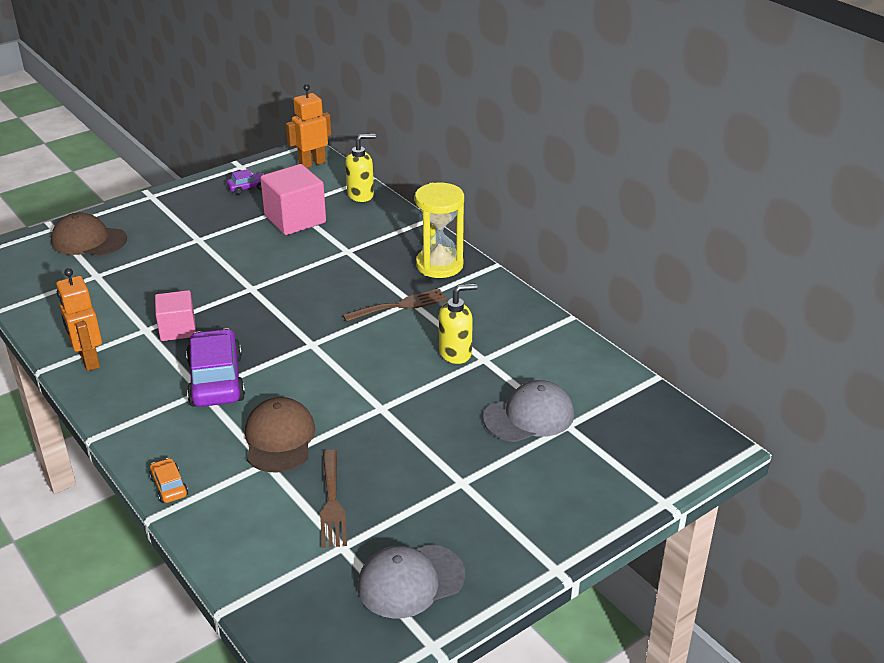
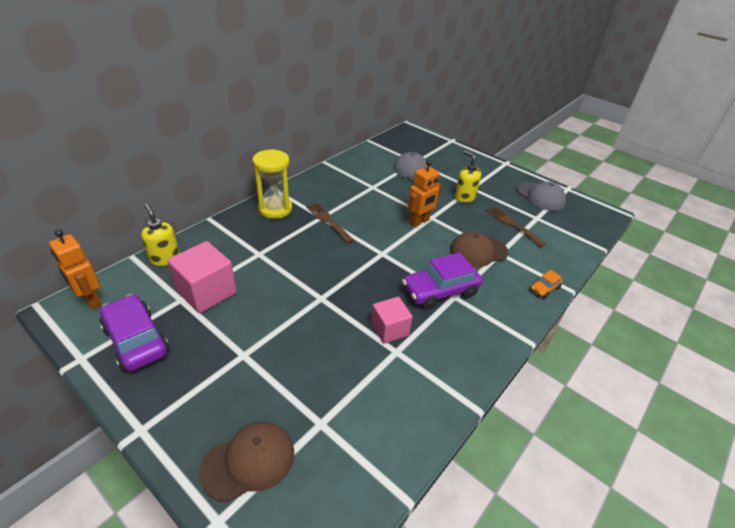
camera: 105 degrees left, 5 degrees up
(88, 240) = (249, 461): brown cap -> brown cap turned 120 degrees counterclockwise
(89, 360) = (451, 377): orange robot -> orange robot (419, 222)
(247, 188) = (136, 340): purple car -> purple car, size x2.12
(332, 503) = (512, 224): brown fork -> brown fork turned 105 degrees counterclockwise
(455, 353) = (371, 196): yellow soap dispenser -> yellow soap dispenser (464, 197)

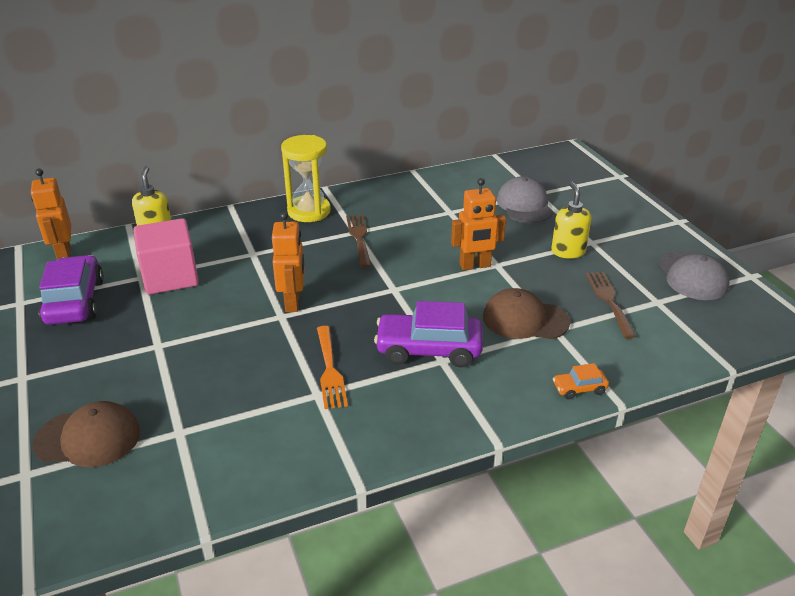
camera: 30 degrees right, 5 degrees down
(321, 284) = (293, 302): none -> orange robot
(389, 329) = (330, 370): pink cube -> orange fork

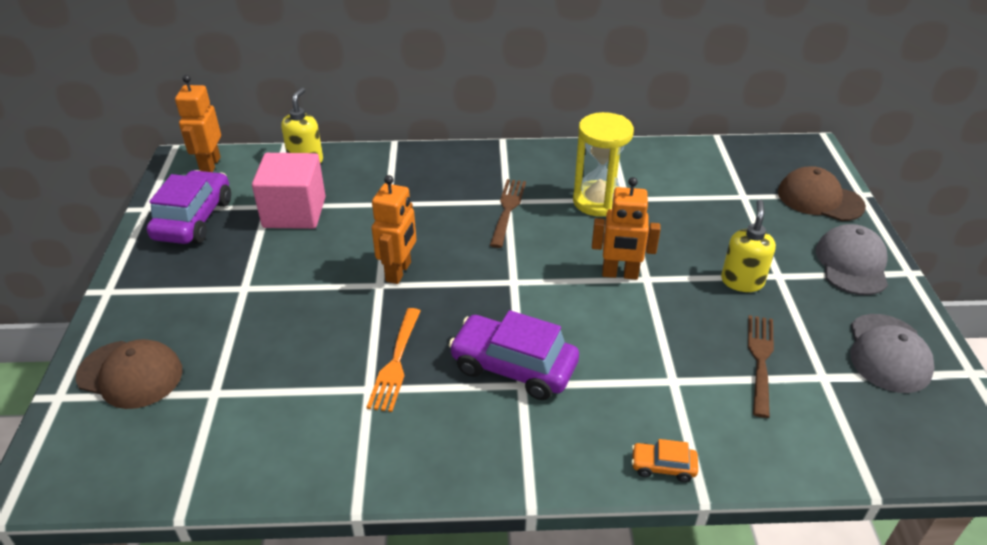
camera: 20 degrees right, 5 degrees up
(309, 211) = (470, 165): yellow hourglass -> yellow hourglass (598, 201)
(524, 205) = (719, 208): grey cap -> grey cap (852, 263)
(525, 319) = (643, 358): brown cap -> brown cap (819, 199)

